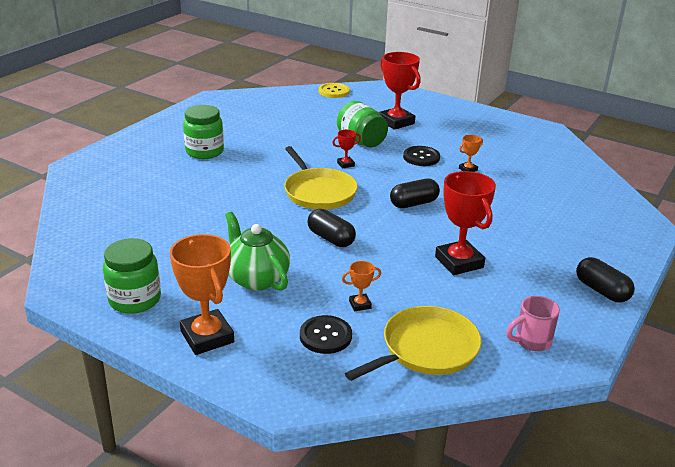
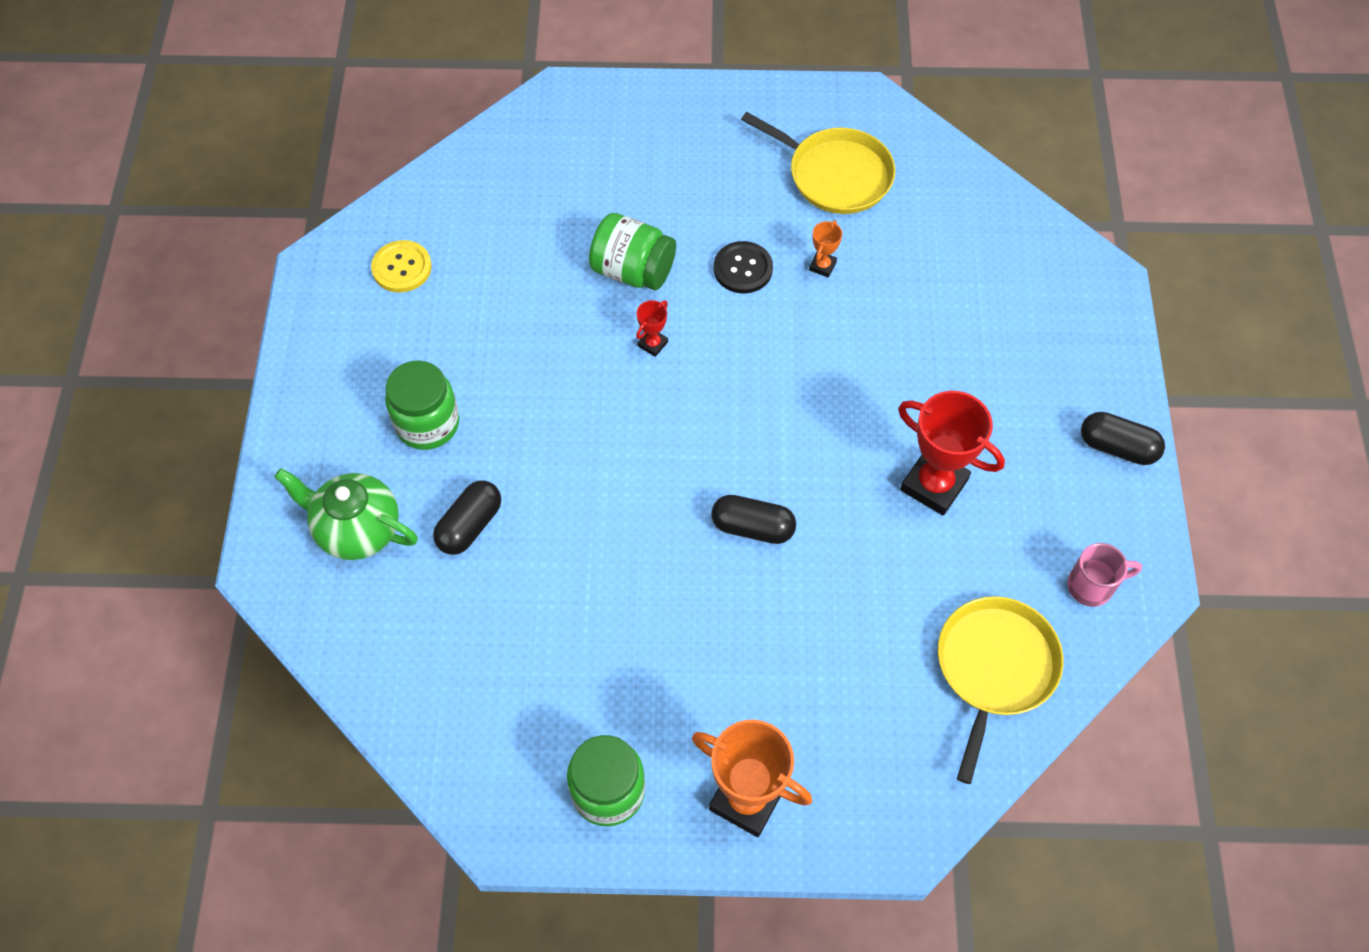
camera: 30 degrees left, 30 degrees up
(257, 279) = (722, 662): green teapot -> green teapot (357, 529)
(318, 192) = (663, 432): yellow pan -> yellow pan (835, 174)
(325, 336) = (875, 714): black button -> none
(334, 91) = (493, 147): yellow button -> yellow button (402, 268)
(360, 304) = (874, 635): orange trophy -> none
(396, 122) = (647, 190): red trophy -> none
(414, 203) = (804, 389): black capsule -> black capsule (470, 525)
(531, 341) = (1092, 586): pink mug -> pink mug turned 135 degrees counterclockwise

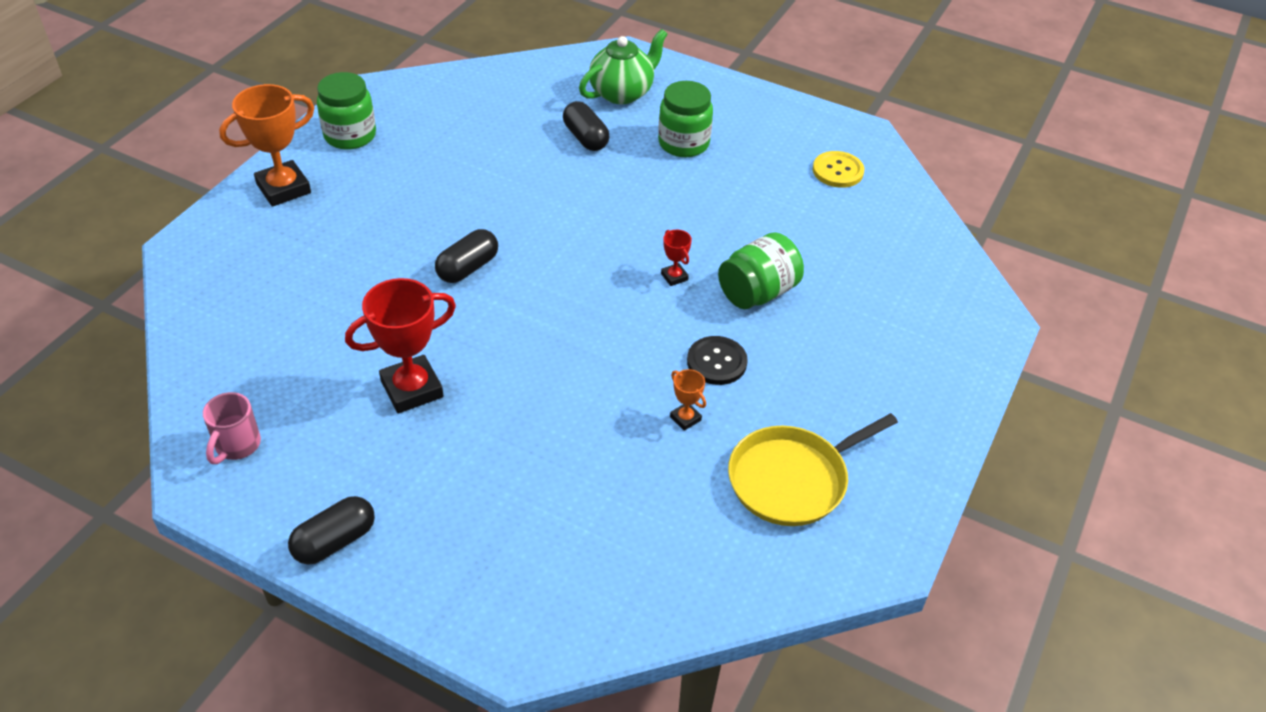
camera: 115 degrees right, 15 degrees down
(994, 668) = (238, 349): yellow pan -> none

